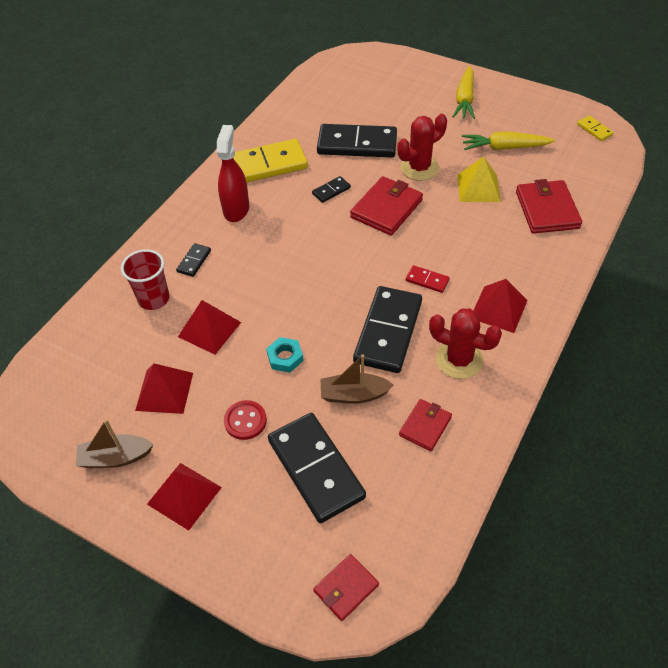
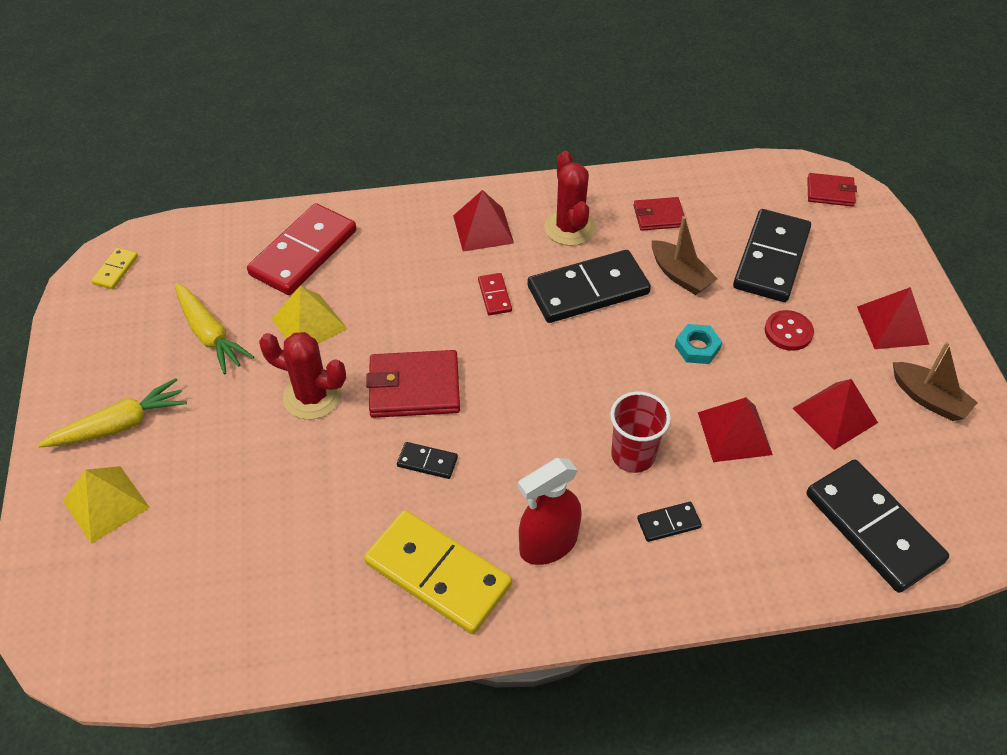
camera: 130 degrees left, 0 degrees up
(154, 299) = (756, 519): red cup -> red cup (633, 455)
(357, 144) = (310, 492): black domino -> black domino (873, 528)
(417, 83) = (106, 504): none -> yellow pyramid
(547, 210) = (304, 253): red wallet -> red domino

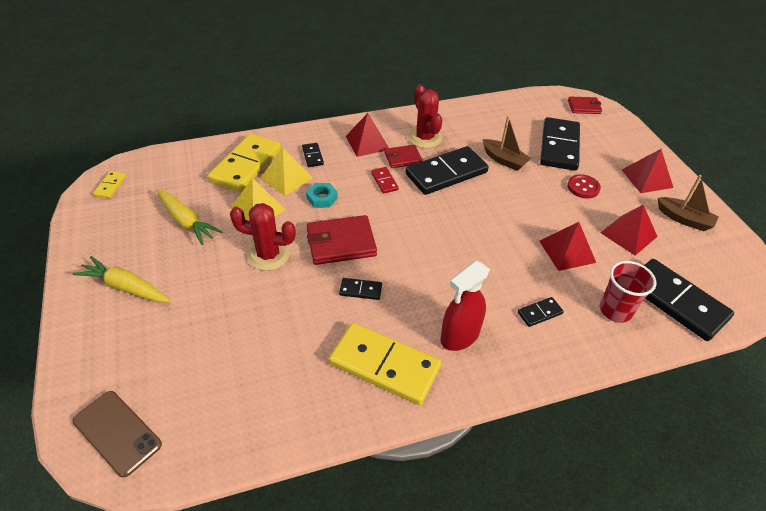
camera: 10 degrees left, 5 degrees down
(88, 622) = (117, 433): none -> brown phone
(106, 504) = (121, 343): yellow pyramid -> yellow pyramid (286, 178)
(120, 425) = (126, 287): yellow carrot -> yellow carrot turned 120 degrees counterclockwise
(304, 253) = (246, 165): red domino -> yellow domino
(400, 245) = (313, 156): none -> black domino
(633, 455) = (503, 272): red cup -> red cup (615, 310)
(659, 216) = (481, 127): red wallet -> red wallet (403, 158)
(697, 347) = (527, 201): turquoise nut -> turquoise nut (322, 198)

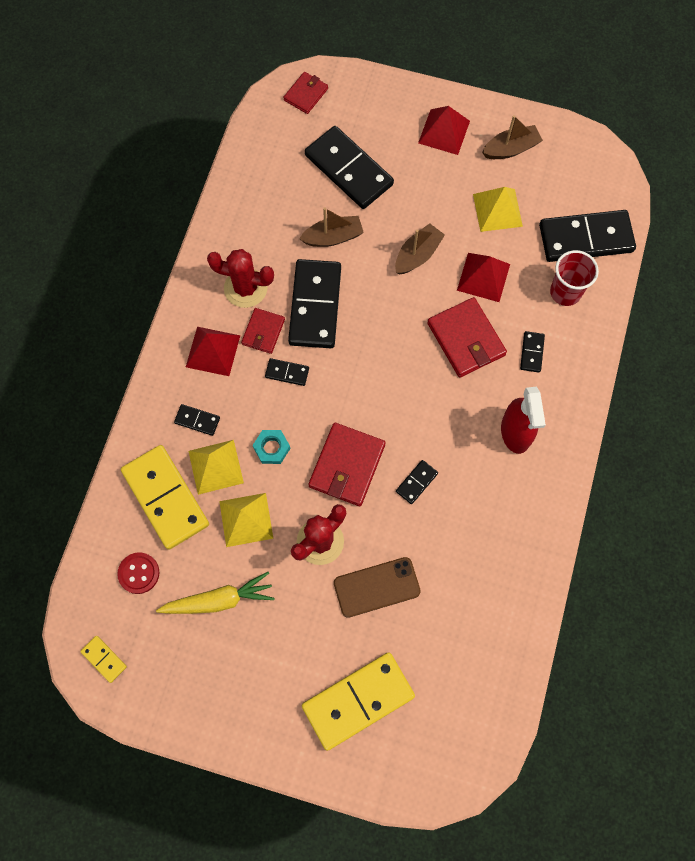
camera: 55 degrees left, 25 degrees up
(117, 433) = (446, 757): brown phone -> brown phone (376, 587)
(126, 287) = (279, 695): yellow carrot -> none
(384, 181) = (287, 372): red domino -> black domino
(385, 365) = (507, 510): yellow domino -> yellow domino (358, 700)
(506, 265) = (466, 339): none -> red wallet
(541, 207) = (417, 255): none -> brown boat
(583, 187) = (418, 197): red button -> red button (139, 573)
(628, 234) = (497, 210): red pyramid -> yellow pyramid

